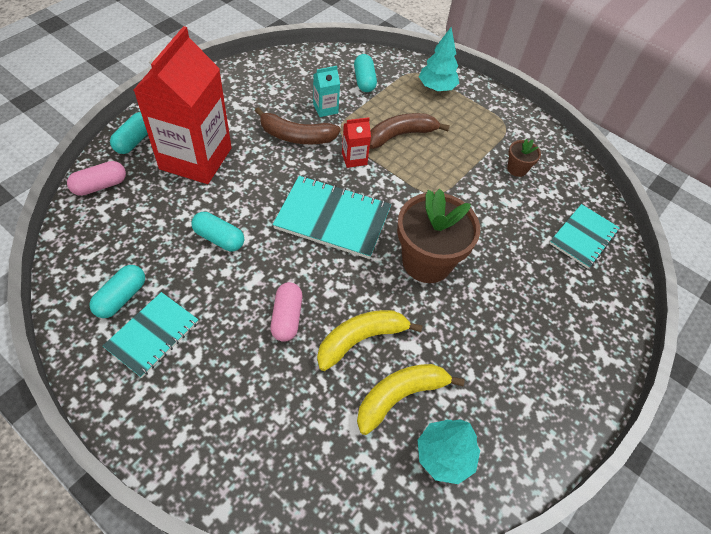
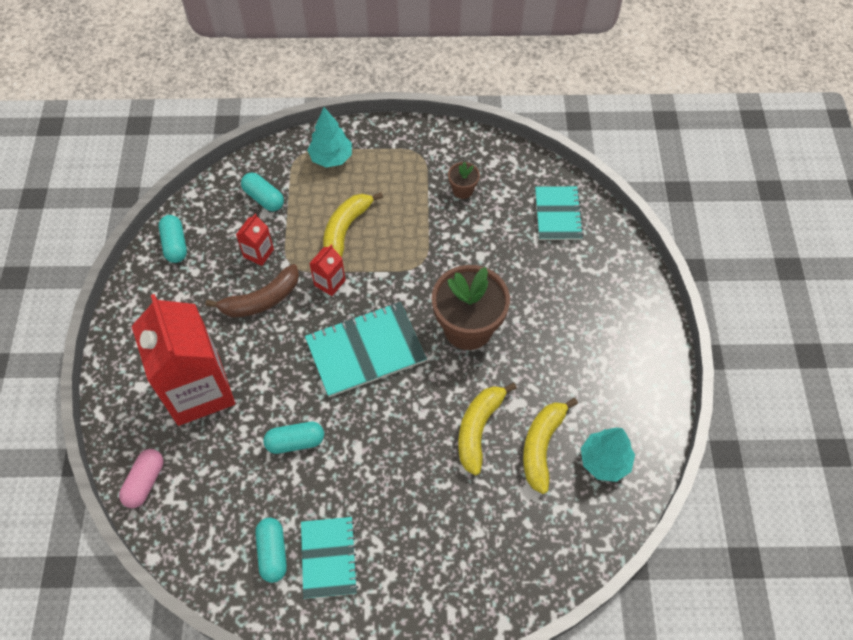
camera: 35 degrees left, 5 degrees up
(134, 141) = (125, 418): turquoise capsule -> turquoise capsule (175, 245)
(287, 317) = (411, 459): pink capsule -> none
(325, 108) = (258, 253): turquoise carton -> red carton
(401, 135) = (346, 230): brown banana -> yellow banana

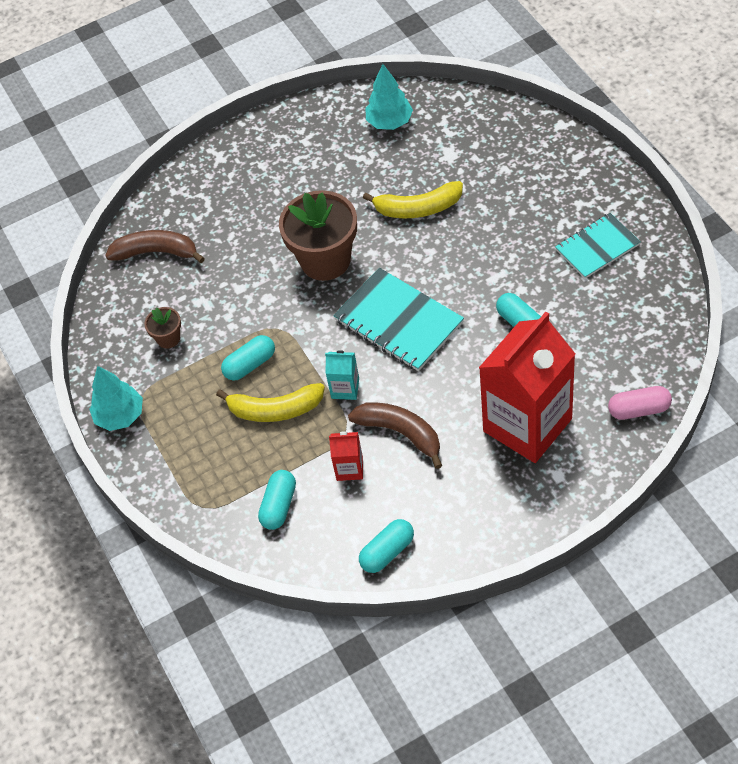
camera: 110 degrees left, 5 degrees down
(272, 553) = (622, 284): turquoise capsule -> turquoise capsule (250, 365)
(329, 283) = (345, 388): red carton -> turquoise carton
(331, 158) = (189, 474): turquoise tree -> turquoise tree (120, 416)
(542, 446) = (404, 163): yellow banana -> none
(558, 214) = (156, 252): turquoise notebook -> brown banana

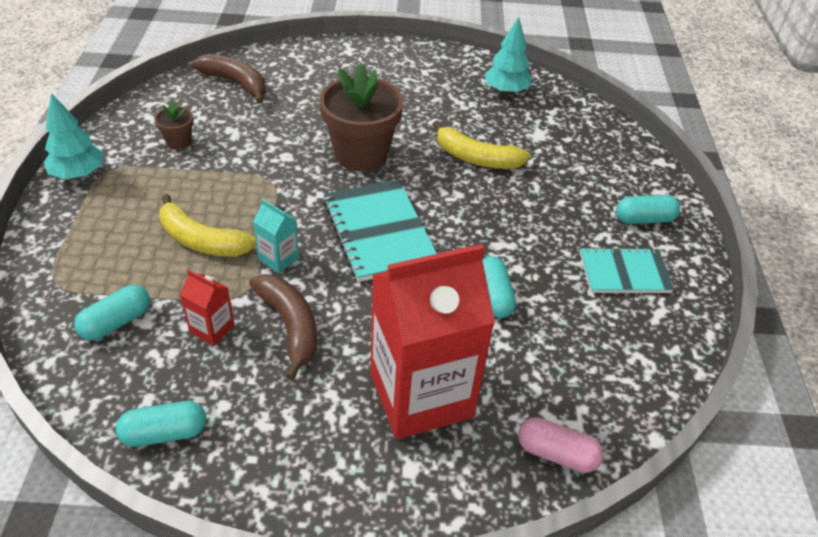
camera: 20 degrees right, 10 degrees down
(250, 365) = (219, 195): turquoise capsule -> turquoise capsule (644, 219)

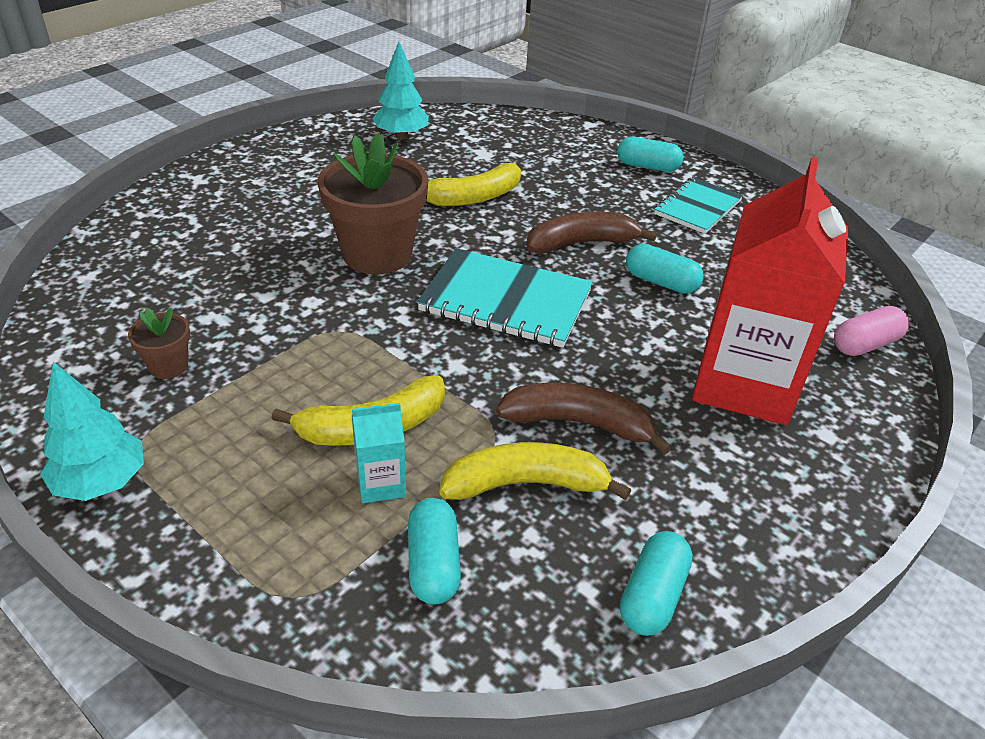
camera: 50 degrees left, 5 degrees down
(212, 329) = (526, 484): red carton -> yellow banana
(236, 83) = (128, 274): brown banana -> brown banana (581, 243)
(278, 258) = (469, 383): turquoise carton -> turquoise carton (381, 483)
(644, 219) = (647, 167): turquoise capsule -> turquoise capsule turned 75 degrees clockwise

